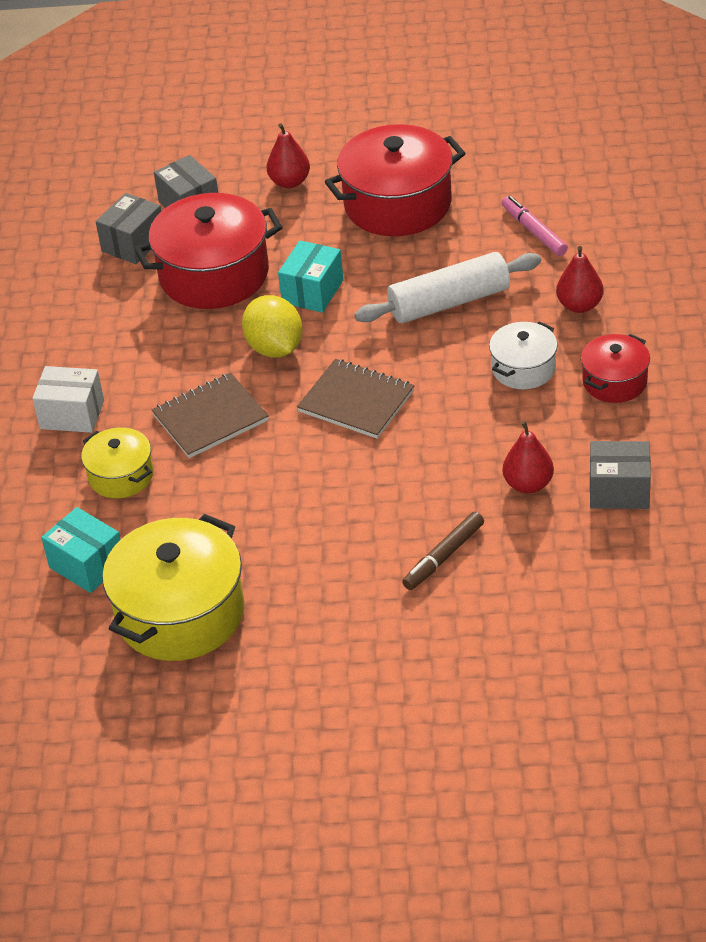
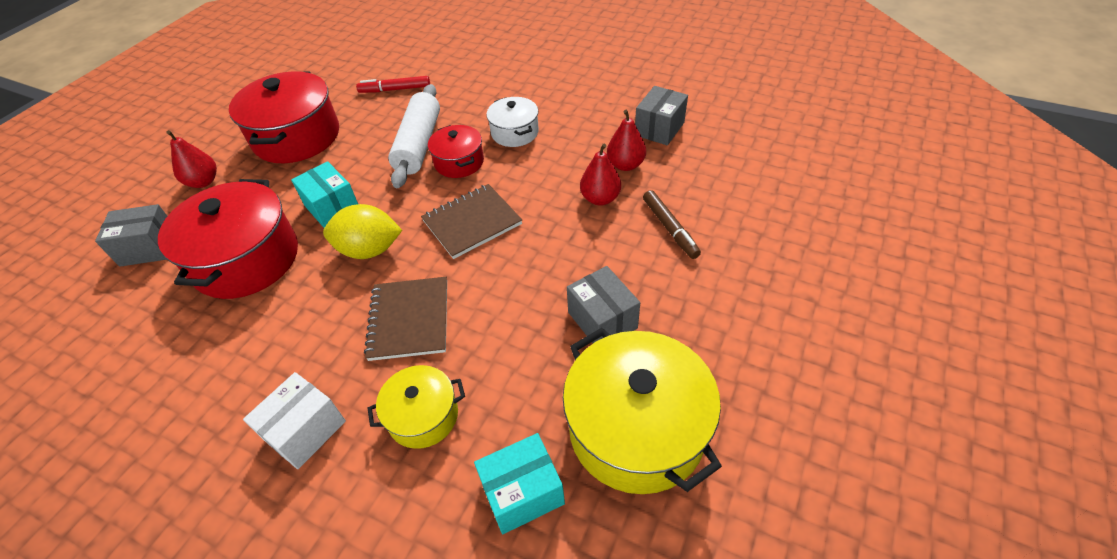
camera: 65 degrees left, 5 degrees up
(133, 243) = (144, 301): grey box -> grey box (602, 320)
(534, 231) = (395, 89): pink marker -> red marker
(579, 305) = (480, 93): red pear -> red pear (600, 198)
(614, 381) = (561, 101): red pot -> red pot (459, 162)

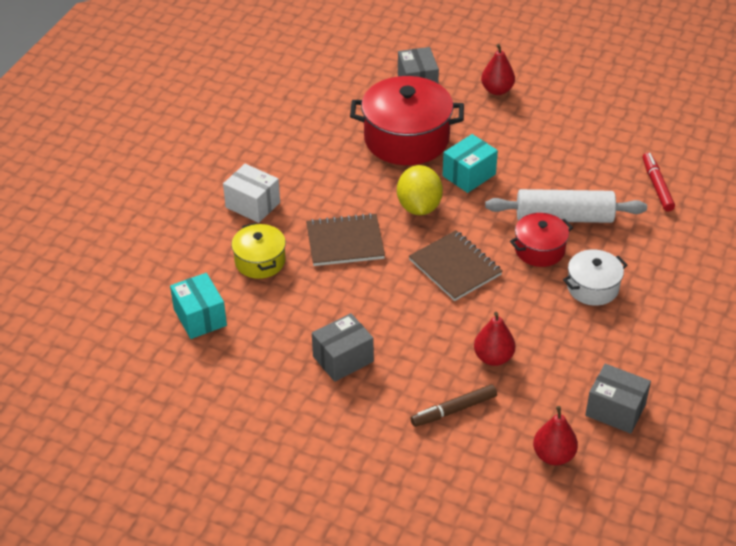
camera: 85 degrees right, 5 degrees down
(297, 137) = (566, 132): red pot -> none
(625, 165) = (547, 378): red pear -> red pear (553, 455)
(636, 429) = (242, 378): yellow pot -> none

